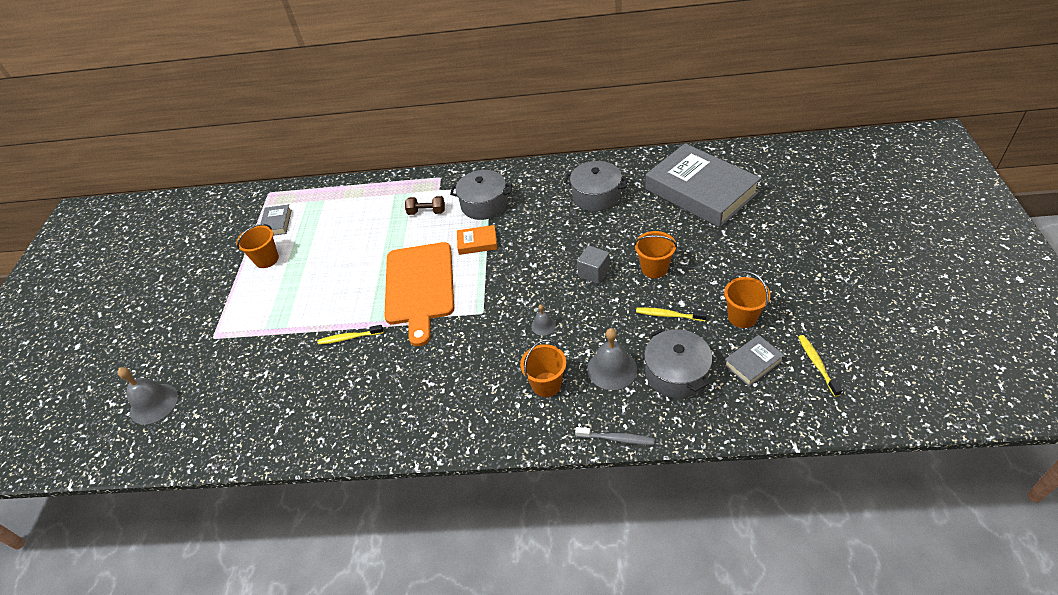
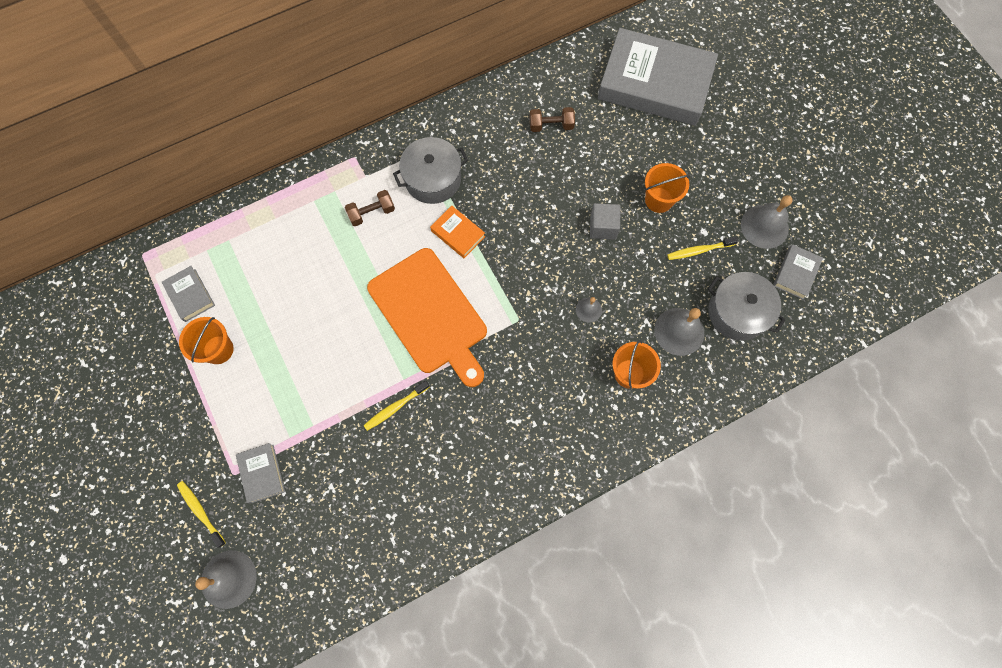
camera: 35 degrees left, 25 degrees up
(230, 344) = (262, 473): none -> grey book
(477, 242) = (458, 234): orange book -> orange book turned 75 degrees clockwise
(596, 196) = (551, 125): grey pot -> brown dumbbell
(616, 439) = (721, 401): grey toothbrush -> none
(742, 317) = (764, 226): orange bucket -> grey bell
(817, 364) = (847, 253): yellow toothbrush -> yellow toothbrush (201, 512)

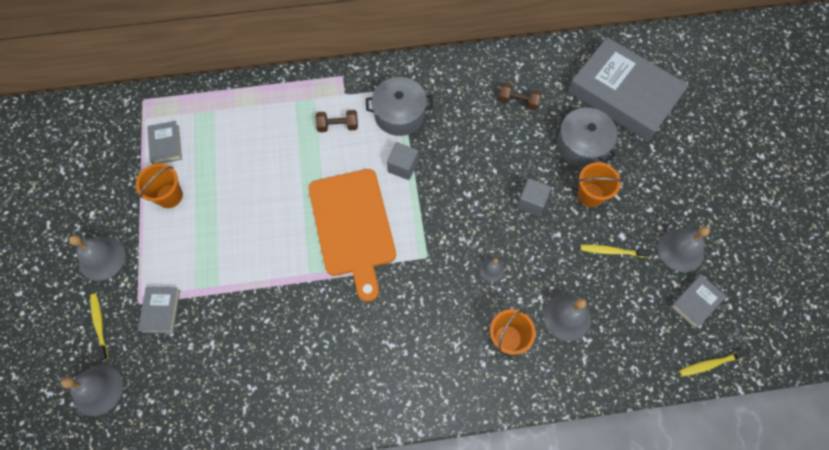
camera: 20 degrees right, 5 degrees down
(172, 442) = (102, 258): none -> grey bell
(395, 407) = (292, 295): yellow toothbrush -> yellow toothbrush (710, 364)
(458, 234) = (403, 166): orange book -> grey cube
(737, 312) = (627, 318): grey pot -> grey pot (582, 145)

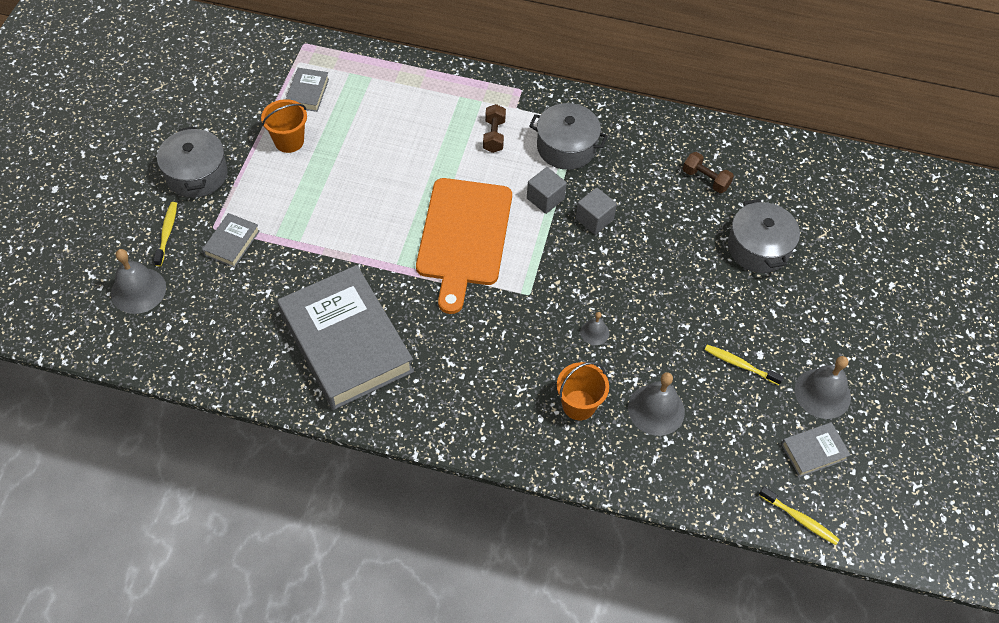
camera: 20 degrees right, 10 degrees down
(102, 258) = (197, 174): grey bell -> grey pot
(338, 126) = (494, 136): brown dumbbell -> brown dumbbell turned 75 degrees clockwise
(531, 202) = (671, 283): grey cube -> grey cube (594, 219)
(590, 195) = (743, 300): orange bucket -> none
(623, 94) = (833, 213): grey book -> grey book (346, 342)
(710, 364) = (799, 519): yellow toothbrush -> yellow toothbrush turned 150 degrees counterclockwise

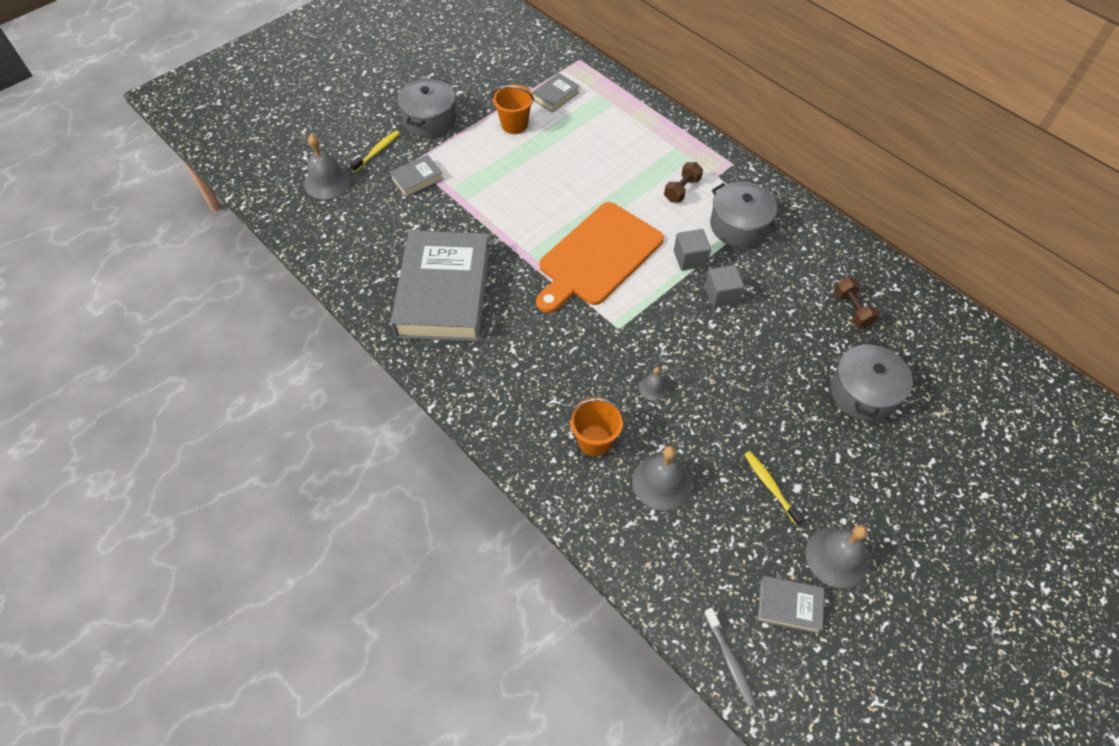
camera: 35 degrees right, 0 degrees up
(799, 519) = (729, 660): yellow toothbrush -> grey toothbrush

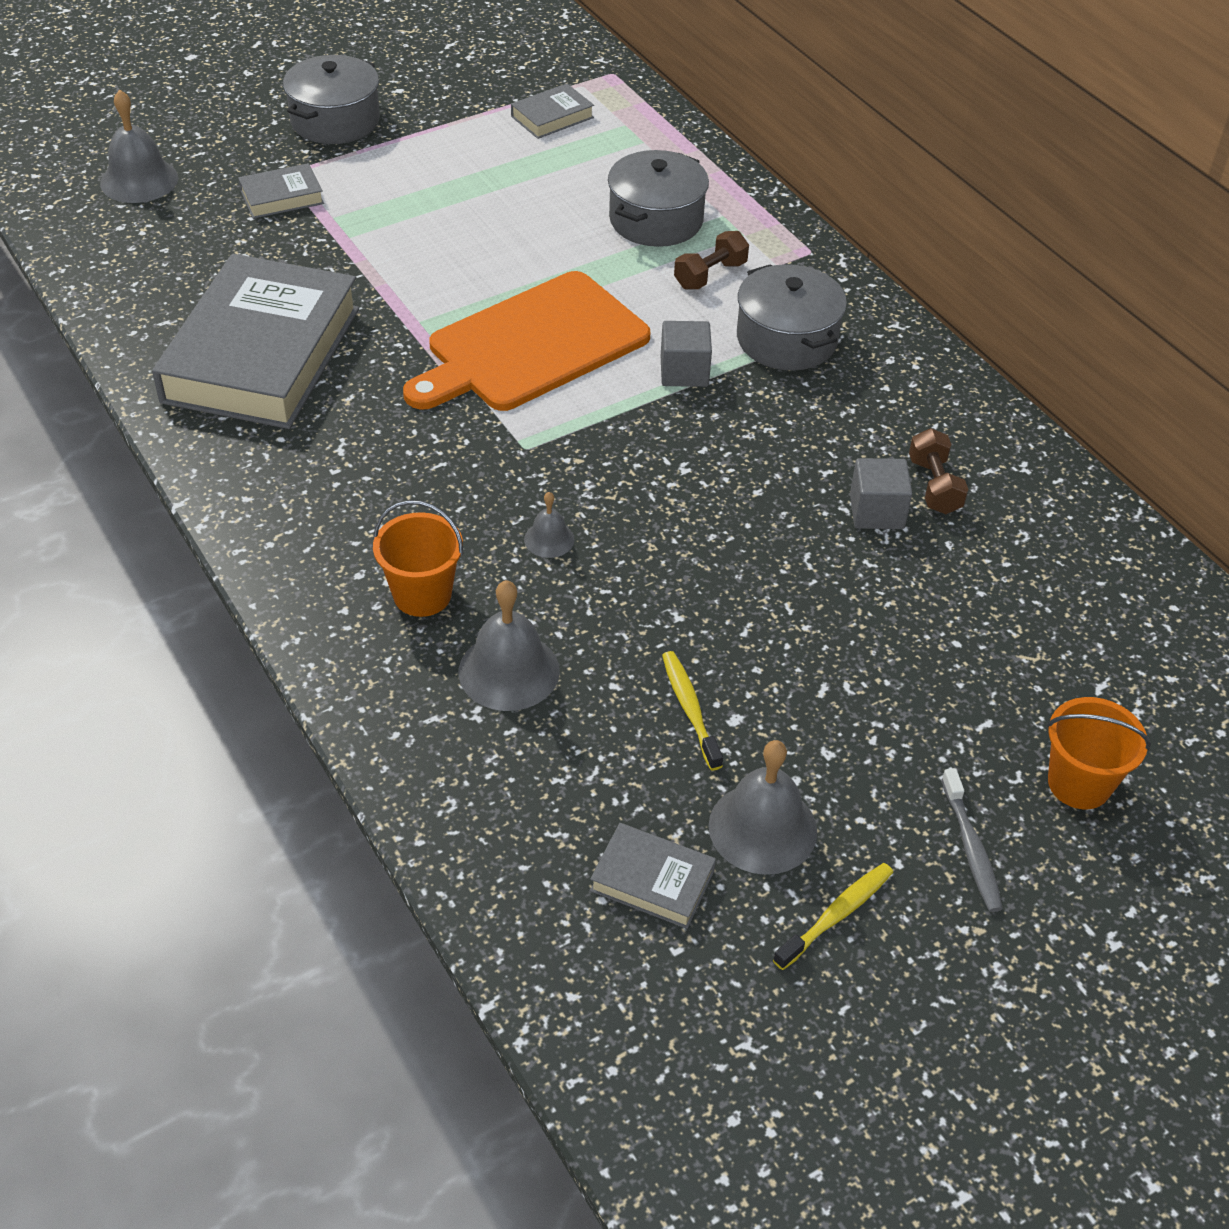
camera: 10 degrees right, 10 degrees down
(377, 151) = (234, 151): yellow toothbrush -> yellow toothbrush (836, 915)
(514, 125) = (469, 147): orange bucket -> orange bucket (1079, 783)
(721, 295) = (717, 430): grey cube -> grey cube (876, 511)
(729, 660) = (521, 936): grey toothbrush -> grey toothbrush (971, 848)
(863, 392) = (905, 606): grey pot -> grey pot (656, 220)

